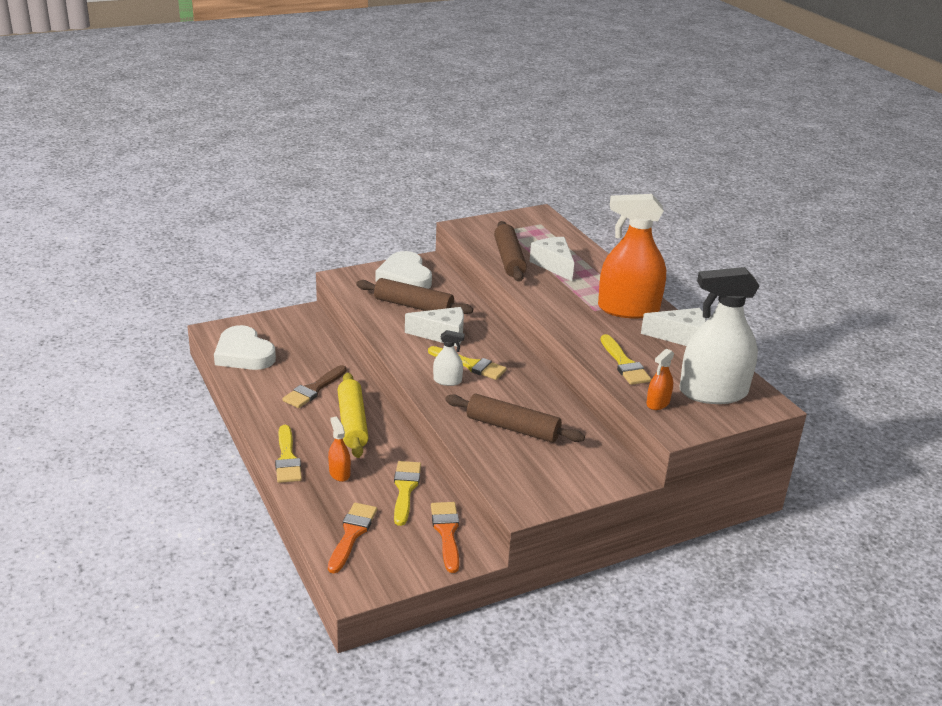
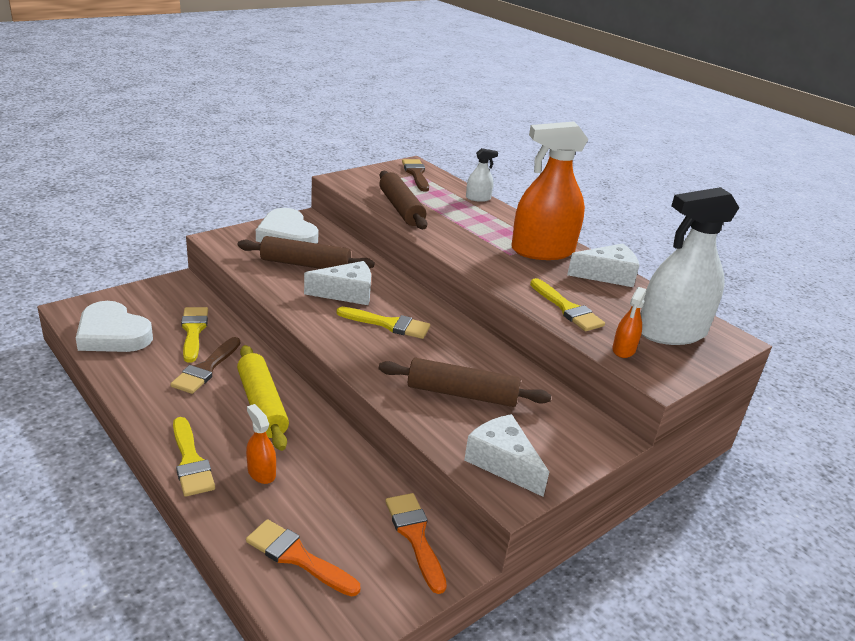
camera: 15 degrees left, 0 degrees up
(352, 534) = (297, 557): orange brush -> orange brush turned 60 degrees counterclockwise
(405, 489) = (348, 483): yellow brush -> yellow brush (193, 331)
(447, 381) = (369, 345): white spray bottle -> white spray bottle (478, 198)
(538, 224) = (416, 174): none -> brown brush
(554, 265) = (448, 212): white cheese -> white cheese (502, 463)

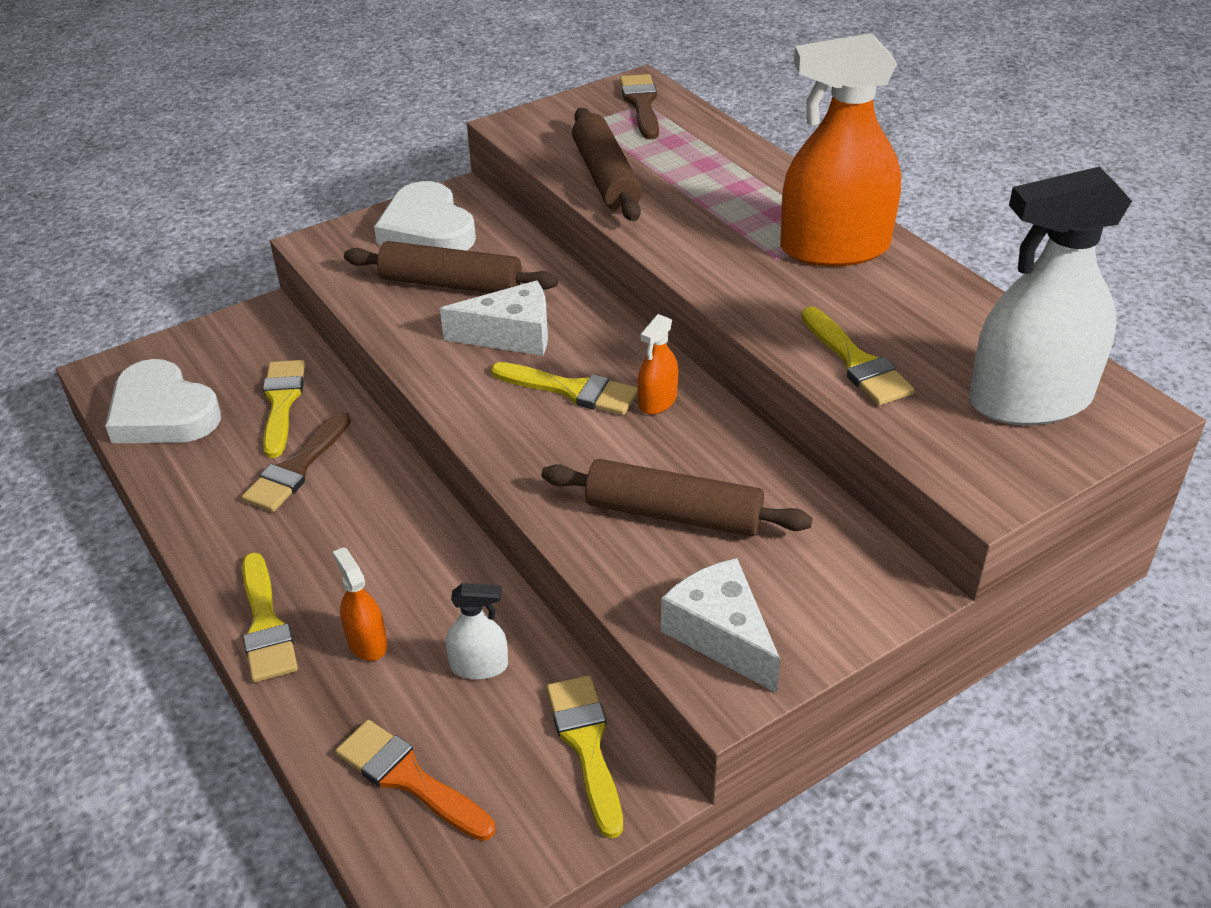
camera: 10 degrees right, 10 degrees up
(262, 405) = (376, 528): yellow rolling pin -> none
(415, 536) = (586, 745): orange brush -> yellow brush
(478, 198) = (740, 146): white spray bottle -> white spray bottle (479, 666)
(607, 275) = (939, 292): white cheese -> none
(623, 349) = (938, 438): orange spray bottle -> orange spray bottle (657, 401)

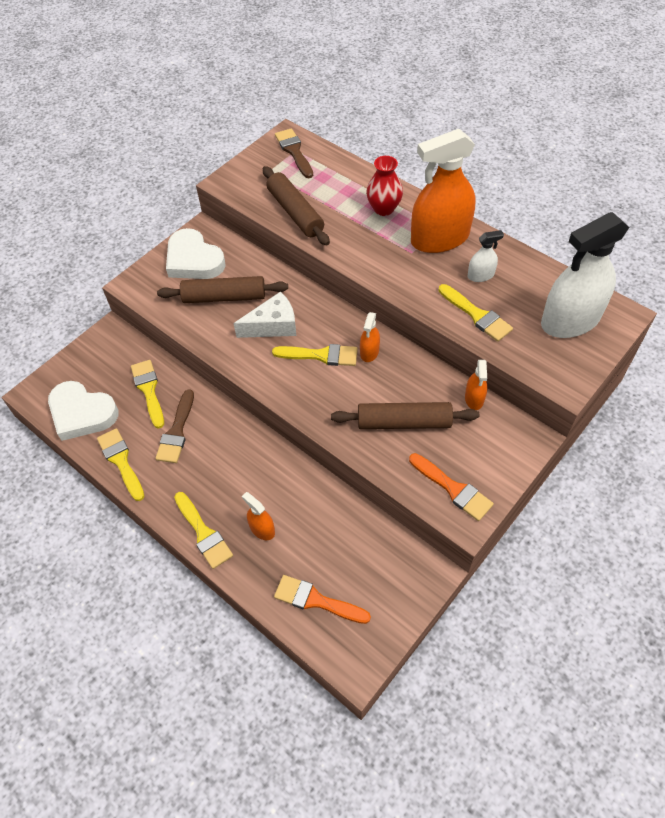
camera: 15 degrees left, 15 degrees up
(479, 666) = (326, 527): white spray bottle -> white spray bottle (480, 275)
(586, 745) = (396, 557): yellow brush -> yellow brush (121, 461)
(721, 635) = (453, 489): white cheese -> orange brush
(755, 195) = (383, 209): none -> red vase
(818, 504) = (474, 398): none -> orange spray bottle

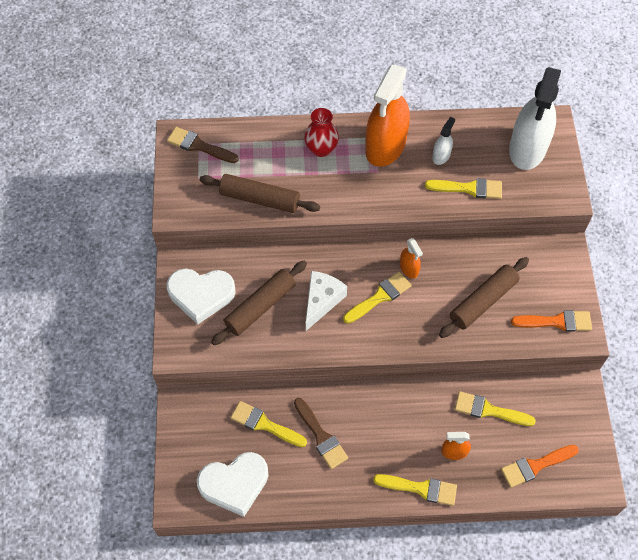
camera: 45 degrees left, 5 degrees up
(121, 461) = (306, 492): yellow brush -> yellow brush (489, 410)
(474, 398) = (508, 249): orange spray bottle -> none

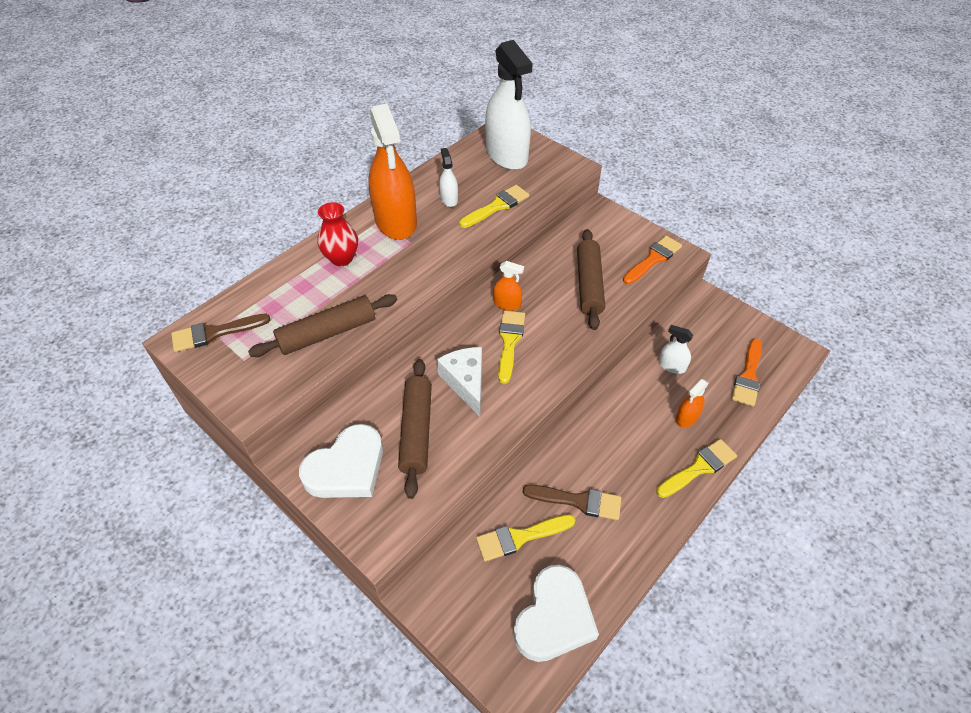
camera: 45 degrees left, 10 degrees down
(489, 410) = (672, 366): yellow brush -> white spray bottle

